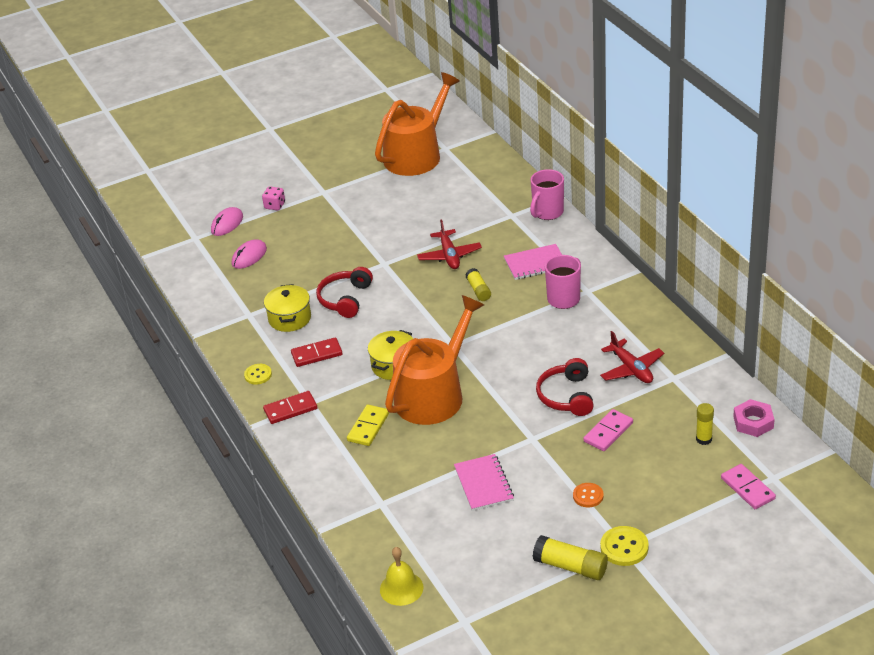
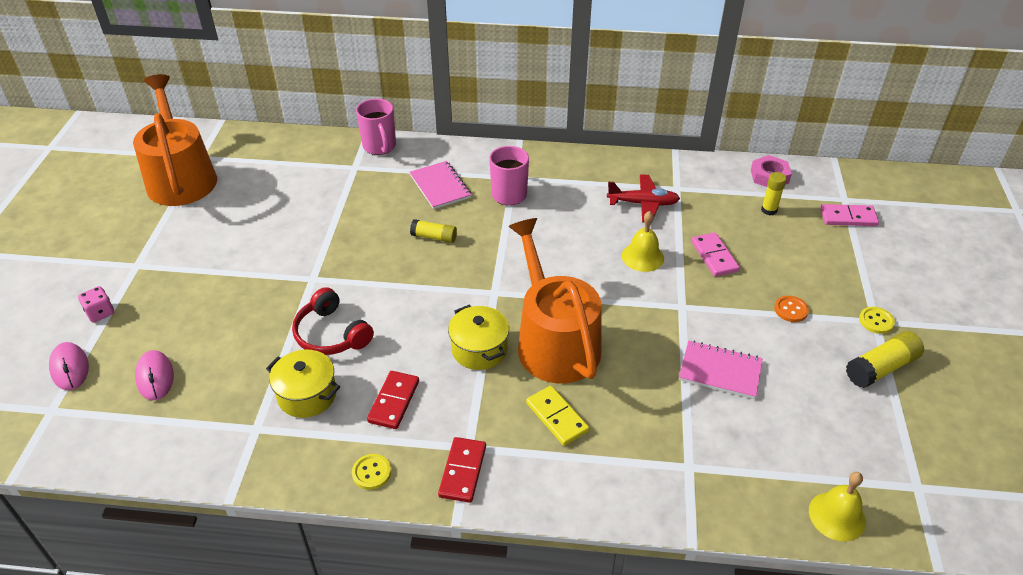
camera: 60 degrees left, 5 degrees up
(449, 255) = (360, 230): red plane -> none
(535, 263) = (440, 186): pink notebook -> pink notebook turned 45 degrees counterclockwise
(566, 396) = (642, 257): red headphones -> yellow bell
(624, 547) = (876, 321): yellow button -> yellow button, size x0.66

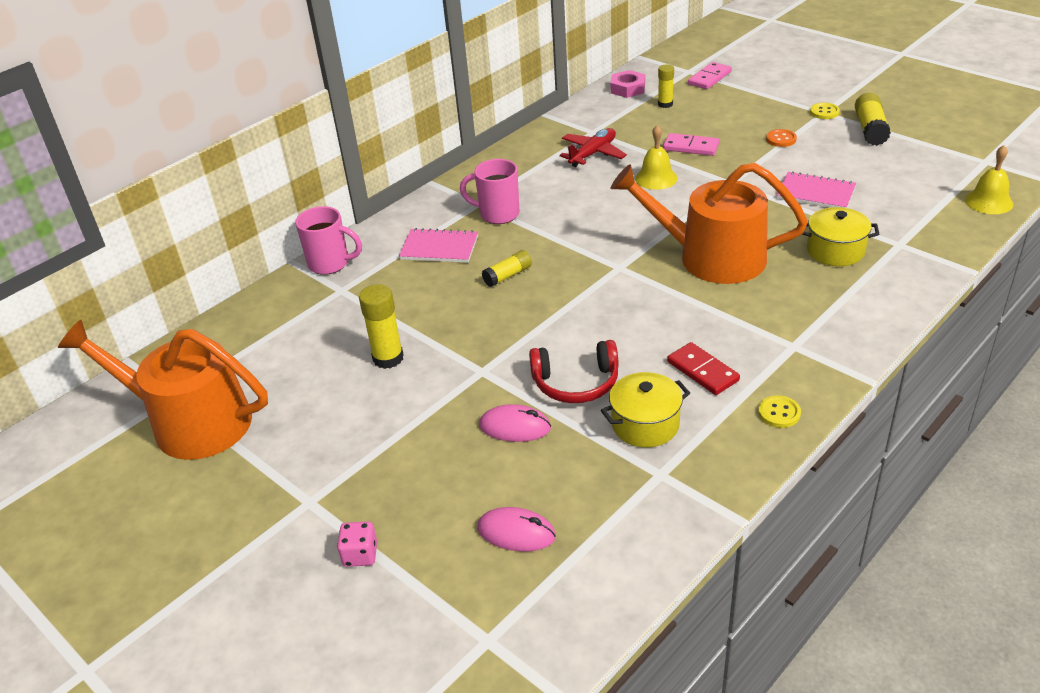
camera: 50 degrees left, 5 degrees down
(70, 368) = (431, 606): pink mouse -> pink mouse (515, 427)
(296, 227) = (388, 358): none -> yellow glue stick
(462, 471) = (818, 358): red domino -> none
(479, 349) = (682, 300): yellow pot -> yellow pot (835, 251)
(557, 417) = (798, 287): yellow domino -> none
(720, 371) = (815, 193): pink notebook -> pink notebook turned 60 degrees clockwise

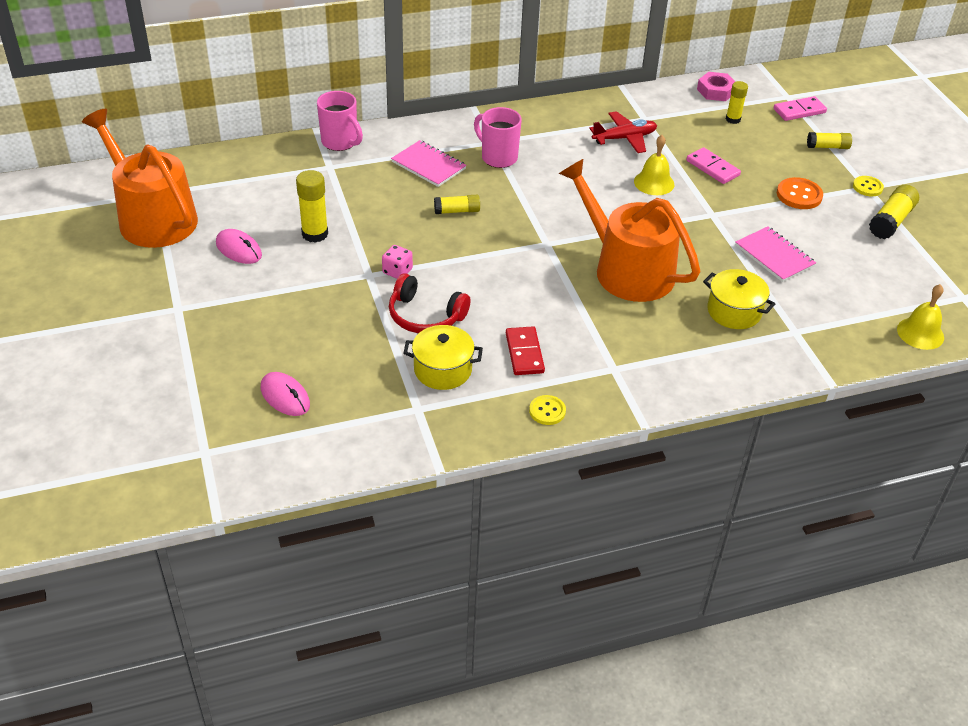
camera: 25 degrees right, 5 degrees up
(360, 555) = (178, 359): pink dice -> pink dice (397, 271)
(515, 427) = (352, 326): pink mouse -> pink mouse (239, 249)
(761, 95) = (827, 147): none -> yellow glue stick
(781, 139) = (799, 195): orange button -> orange button, size x1.51

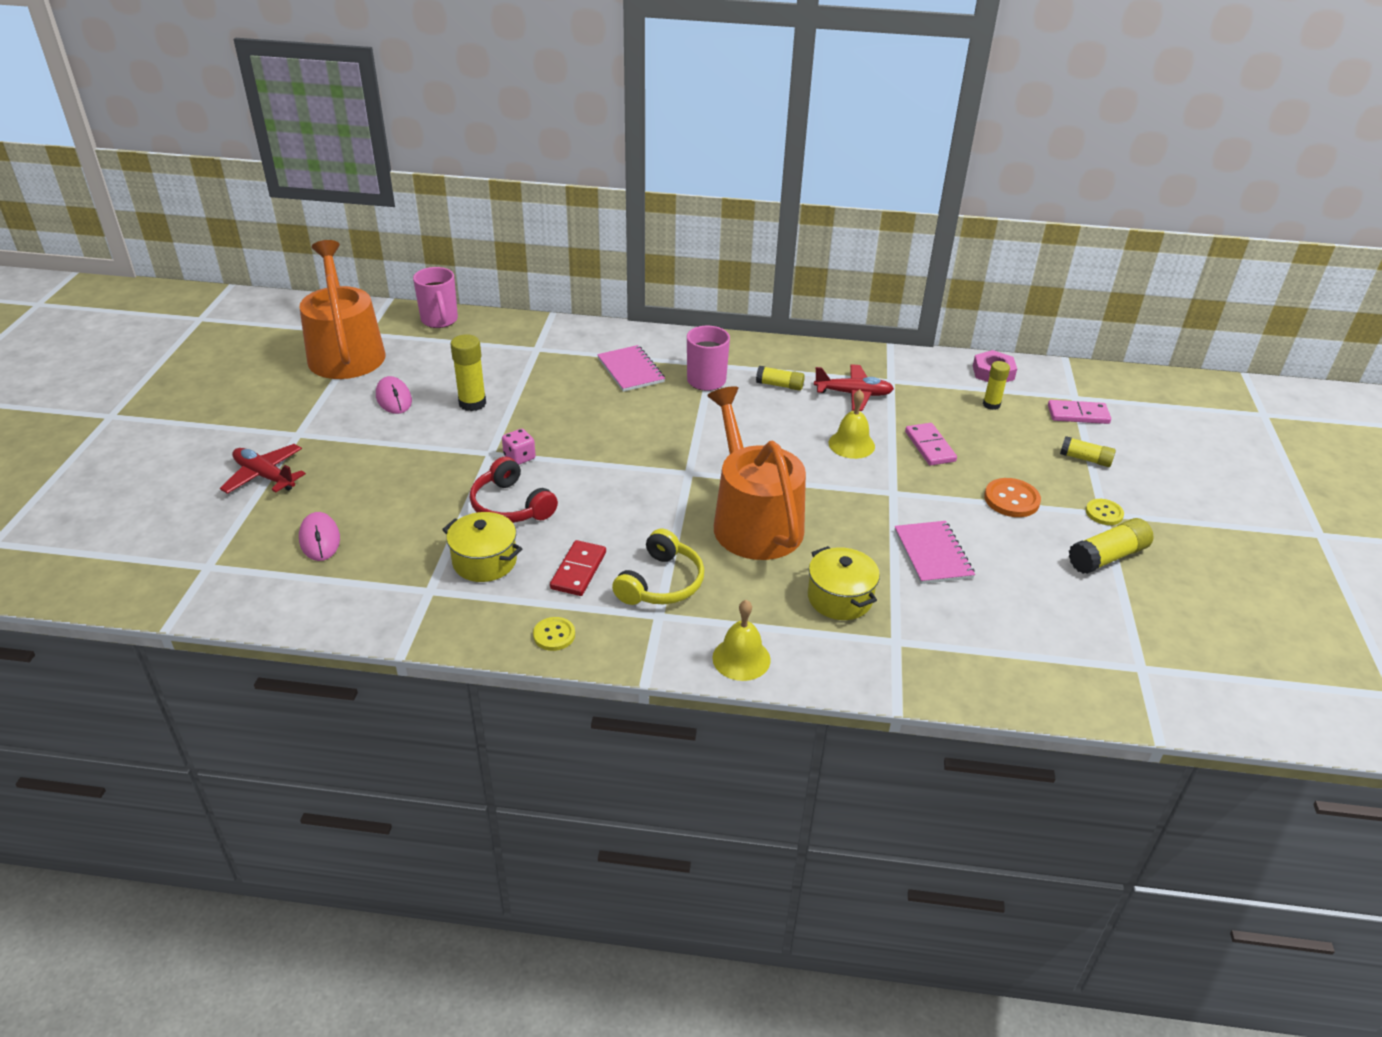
camera: 25 degrees right, 5 degrees down
(182, 356) = (265, 476): none -> red plane
(340, 142) = (564, 330): pink mug -> pink mug (439, 320)
(457, 211) = (623, 418): yellow glue stick -> yellow glue stick (779, 385)
(596, 342) = (661, 583): none -> yellow headphones
(920, 333) = (1053, 691): yellow bell -> yellow bell (741, 658)

